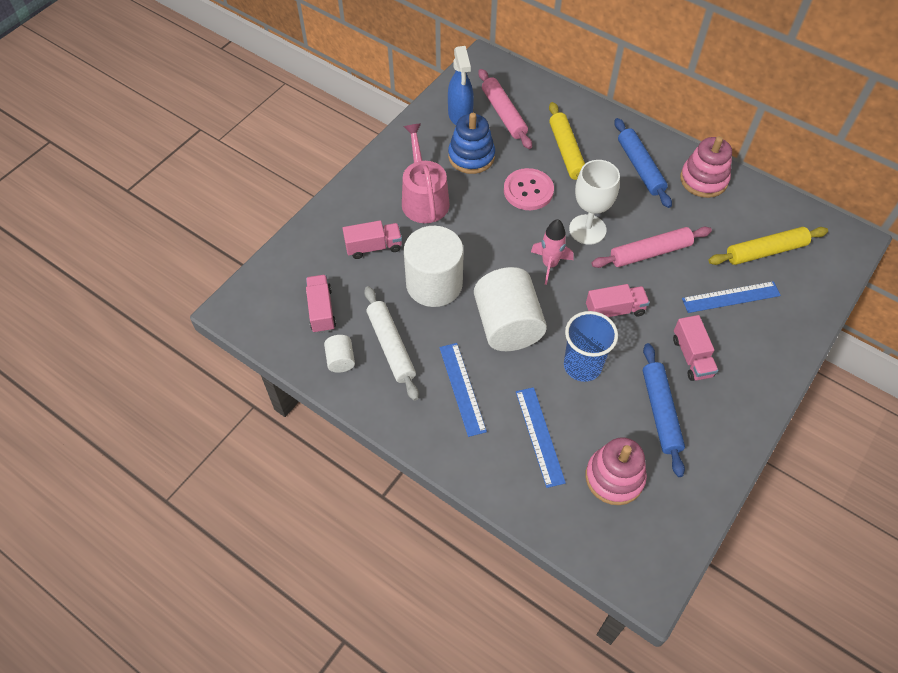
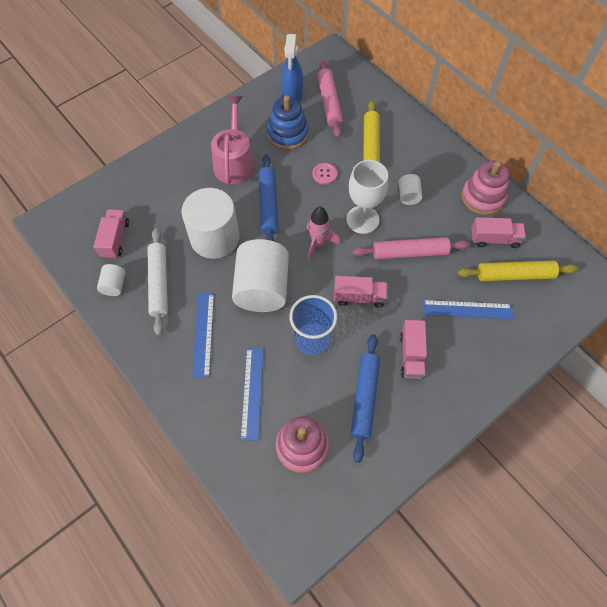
camera: 15 degrees right, 5 degrees up
(373, 247) = (177, 195): pink truck -> pink truck (494, 239)
(528, 191) = (324, 174): pink button -> pink button, size x0.57
(626, 194) = (408, 196): none -> white cylinder
(640, 167) = (429, 174): blue rolling pin -> blue rolling pin (268, 205)

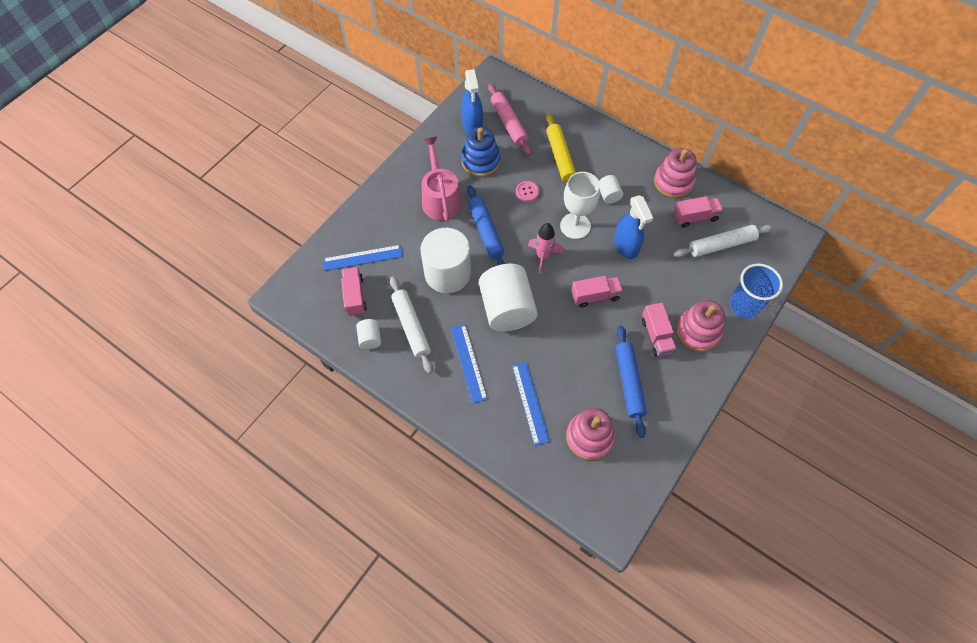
camera: 15 degrees left, 0 degrees up
(312, 339) = (567, 343): blue cup -> blue cup (744, 306)
(409, 253) = (626, 246): pink rolling pin -> blue spray bottle
(458, 362) = (697, 331): none -> pink stacking toy
(467, 310) = (691, 285): blue ruler -> blue ruler (362, 258)
(514, 275) = (721, 245): yellow rolling pin -> white rolling pin

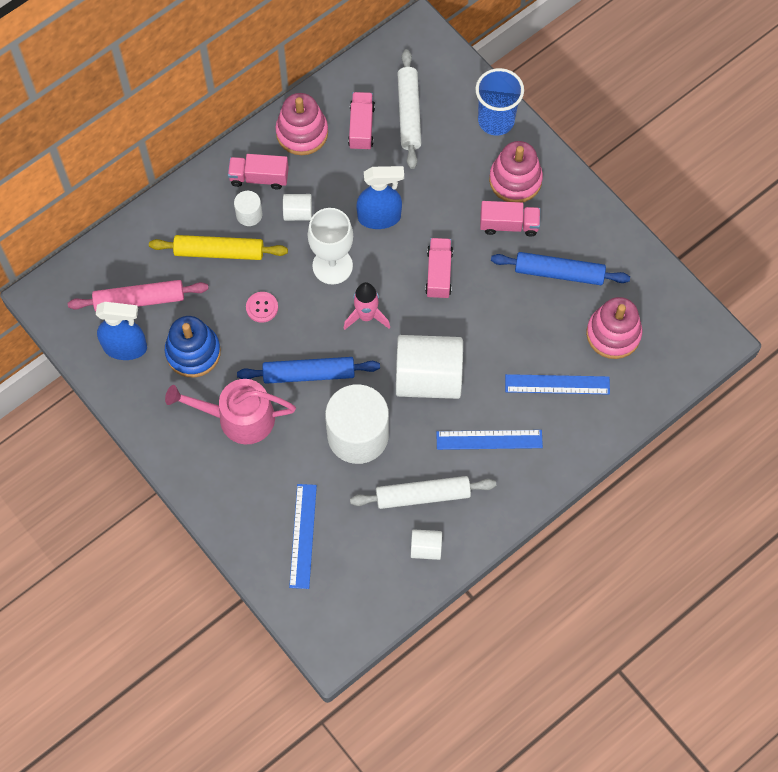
camera: 75 degrees left, 5 degrees up
(355, 296) = (359, 556): pink truck -> pink truck (259, 177)
(595, 167) = (249, 214): none -> white cylinder

